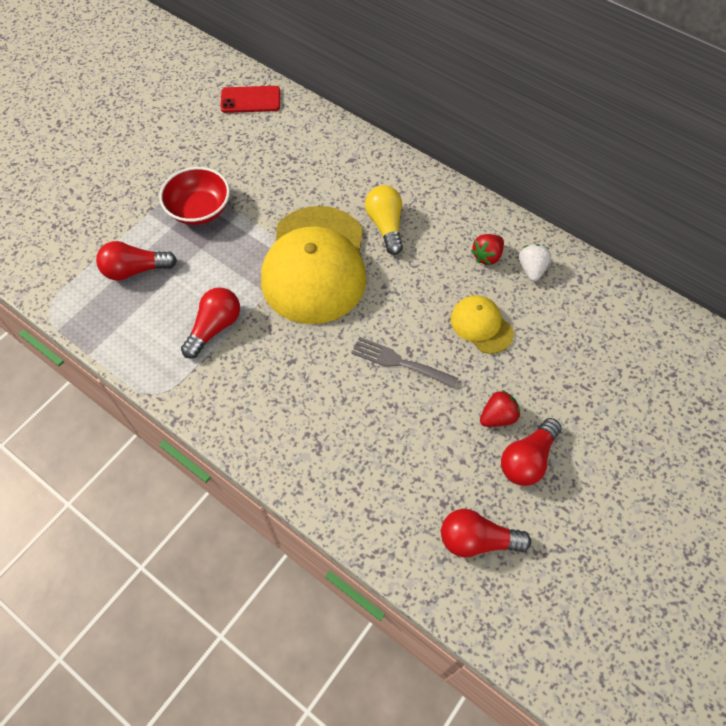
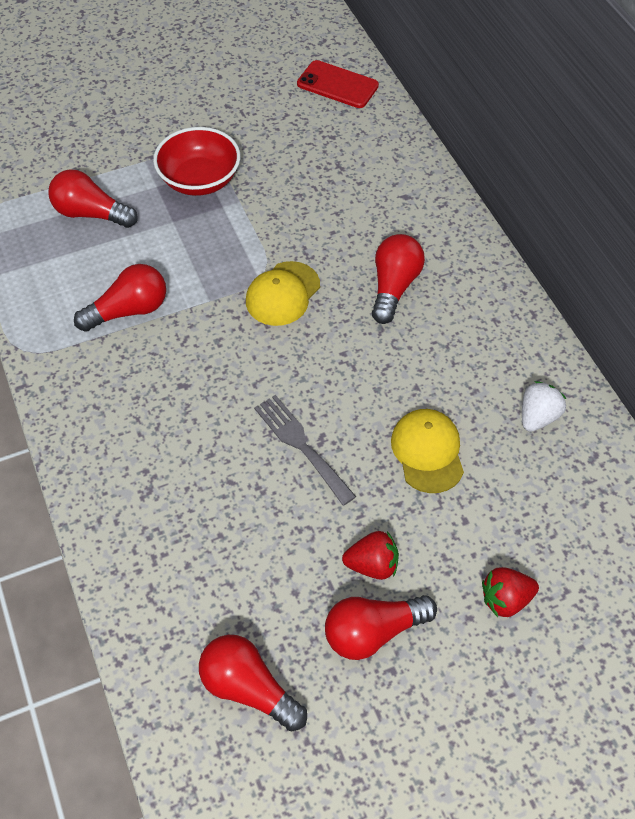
camera: 30 degrees right, 5 degrees down
(315, 265) = (283, 294): yellow cap -> yellow cap, size x0.46
(385, 225) = (394, 287): yellow light bulb -> red light bulb
(487, 256) = (492, 376): red strawberry -> red strawberry (505, 599)

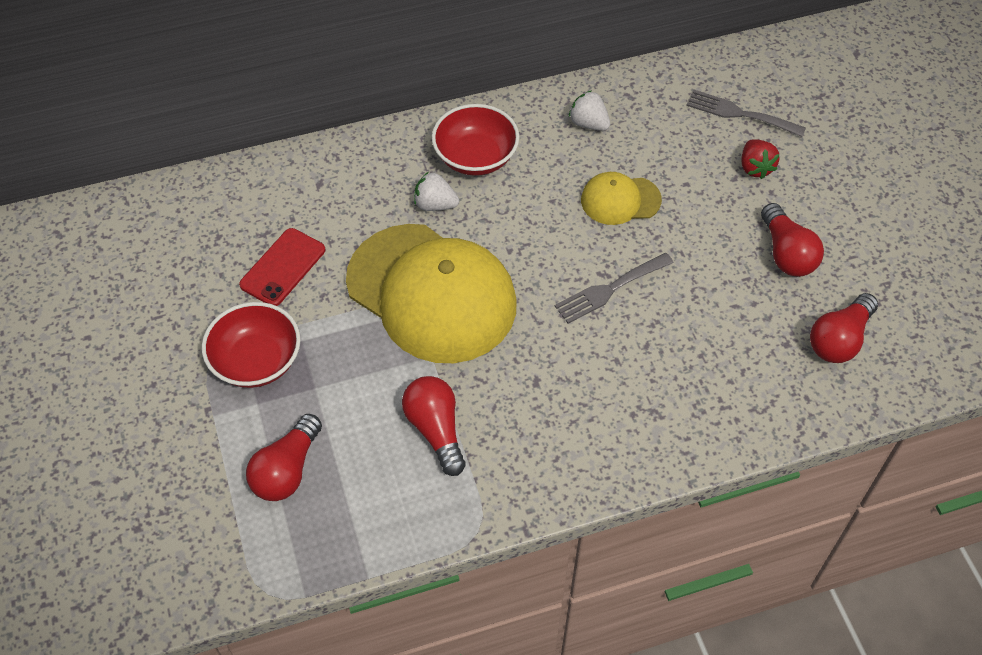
camera: 85 degrees left, 0 degrees up
(283, 294) = (431, 293): yellow cap -> yellow cap, size x2.15
(337, 85) = (137, 225): red phone -> red phone (283, 267)
(372, 565) = (727, 248): red strawberry -> none
(394, 287) = (435, 204): red light bulb -> white strawberry
(464, 315) = (475, 157): none -> red bowl
(595, 583) = (739, 114): none -> grey fork

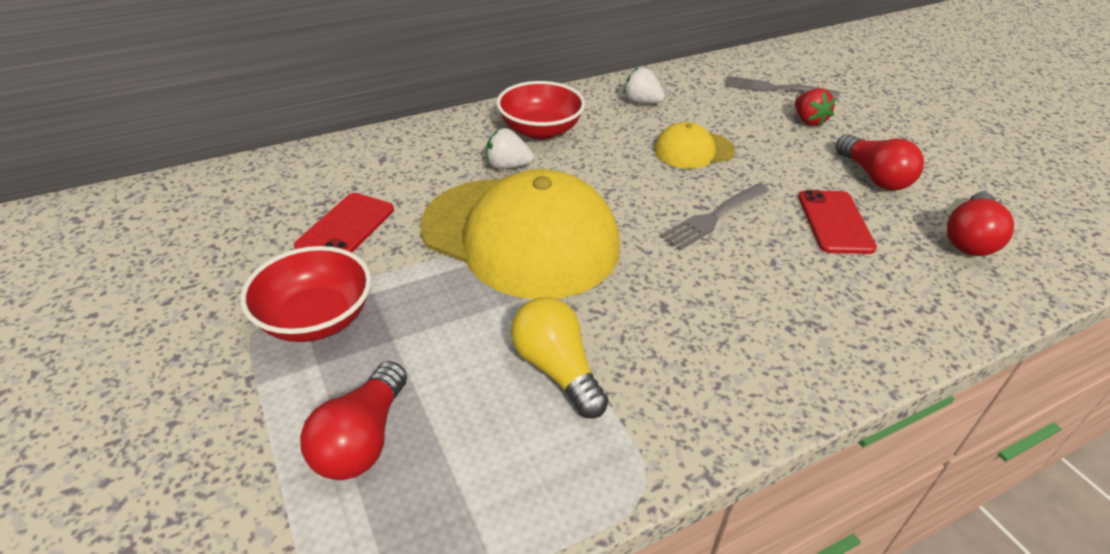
camera: 10 degrees left, 15 degrees down
(436, 430) = (556, 369): red light bulb -> yellow light bulb
(722, 306) = (835, 222): none -> red phone

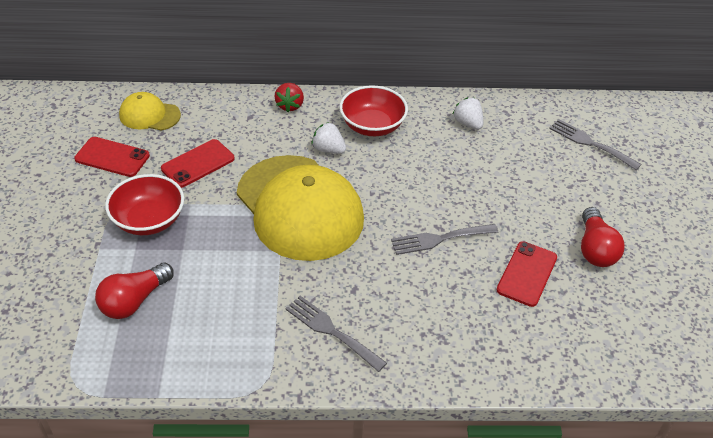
camera: 25 degrees right, 5 degrees up
(209, 256) = (112, 157): none -> red phone
(556, 369) = (260, 303): yellow light bulb -> none
(678, 368) = (331, 331): none -> grey fork
(693, 150) = (472, 180): yellow cap -> yellow cap (149, 115)
(808, 121) = (590, 183): red strawberry -> red strawberry (290, 105)
(970, 239) = (619, 324): red light bulb -> none

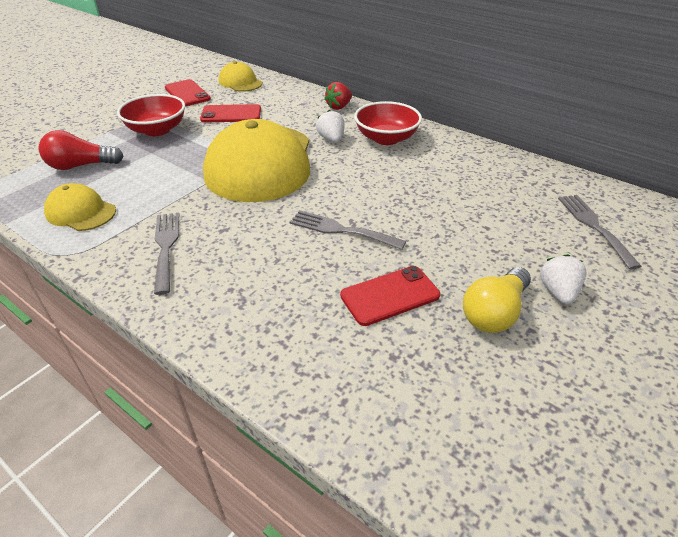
camera: 40 degrees right, 5 degrees down
(211, 345) = (81, 212): none -> yellow cap
(468, 123) = (475, 166): white strawberry -> white strawberry (558, 292)
(595, 249) = (494, 313): red light bulb -> yellow light bulb

